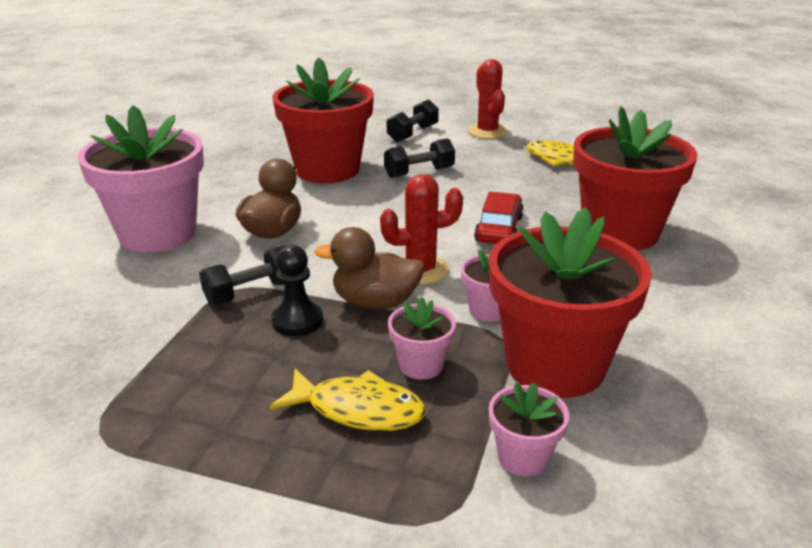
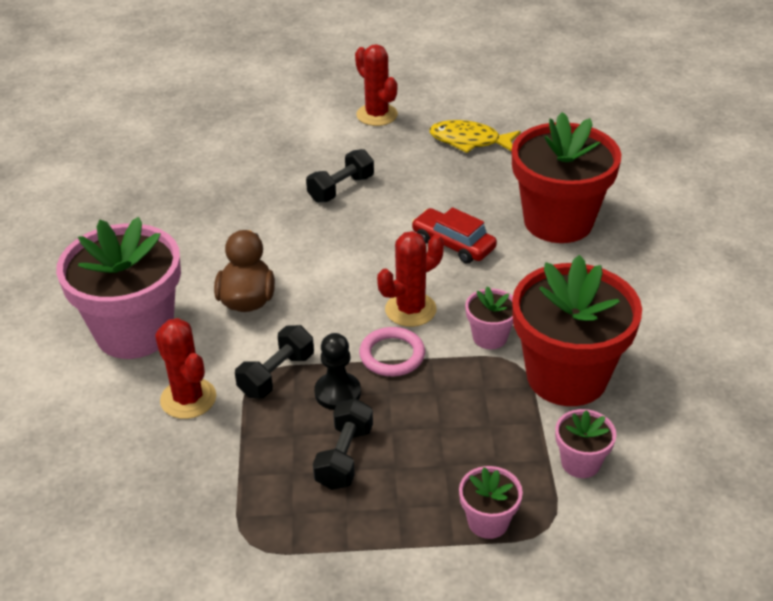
camera: 20 degrees left, 10 degrees up
(156, 292) = (188, 398): none -> red cactus
(327, 169) = (247, 206): red flower pot -> none
(358, 410) = (440, 461): yellow fish -> none
(375, 302) = (392, 355): brown duck -> pink ring
(412, 134) = (302, 134): black dumbbell -> black dumbbell (344, 457)
(421, 365) = (465, 406): pink flower pot -> pink flower pot (488, 521)
(499, 229) = (453, 244): red car -> red car turned 45 degrees counterclockwise

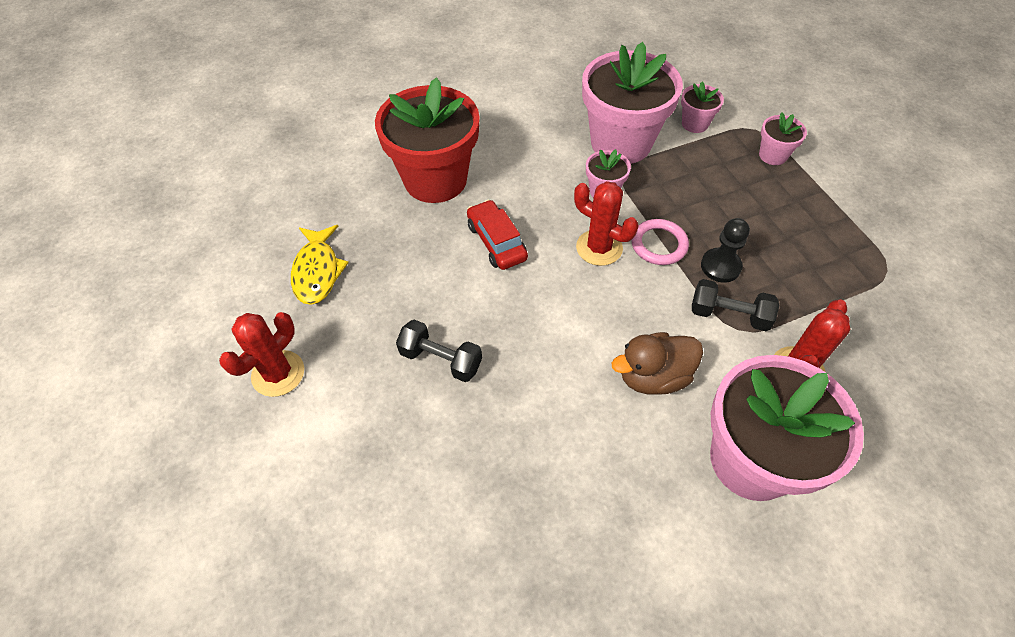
camera: 110 degrees left, 15 degrees up
(344, 457) = (777, 242): black dumbbell -> none
(453, 244) = (496, 242): red car -> red car turned 135 degrees clockwise
(566, 376) = (621, 143): red flower pot -> pink flower pot

